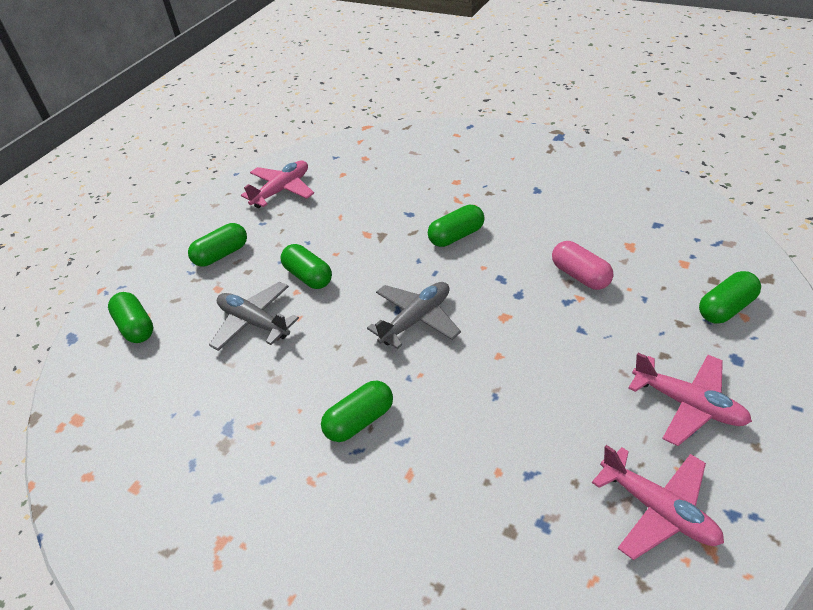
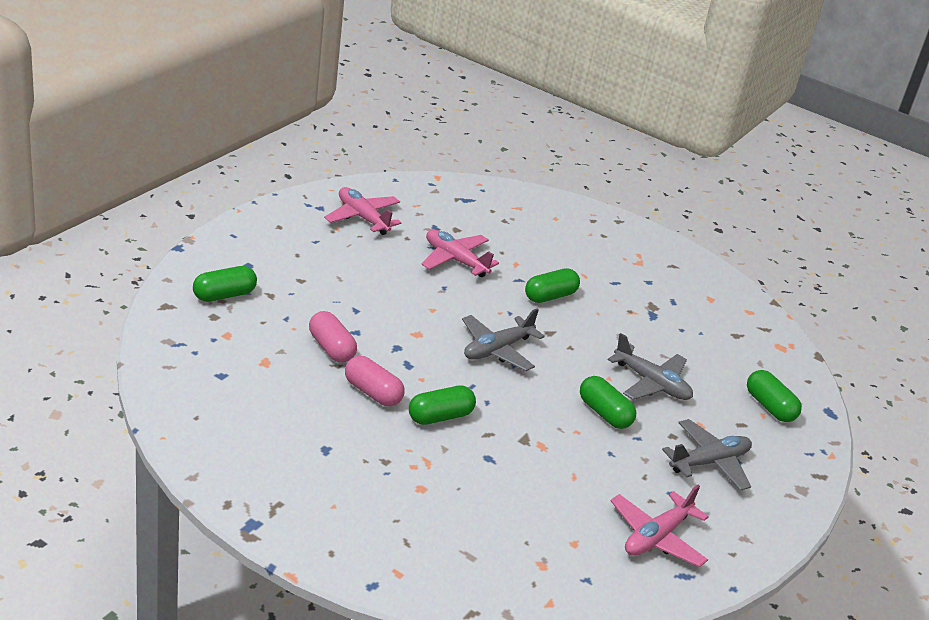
camera: 175 degrees right, 10 degrees down
(221, 255) = (709, 462): green capsule -> grey plane
(521, 242) = (372, 392): none -> pink capsule
(688, 404) = (306, 252): pink plane -> pink plane (455, 260)

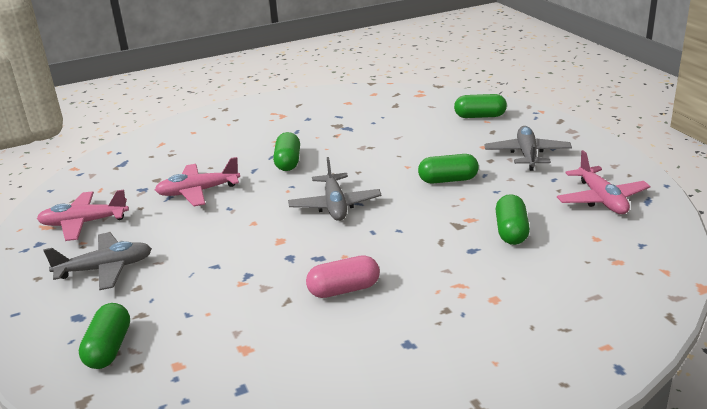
camera: 50 degrees left, 5 degrees down
(331, 348) = (259, 297): pink capsule -> none
(440, 417) = (403, 260): green capsule -> green capsule (511, 231)
(651, 383) = (425, 151): grey plane -> grey plane (105, 269)

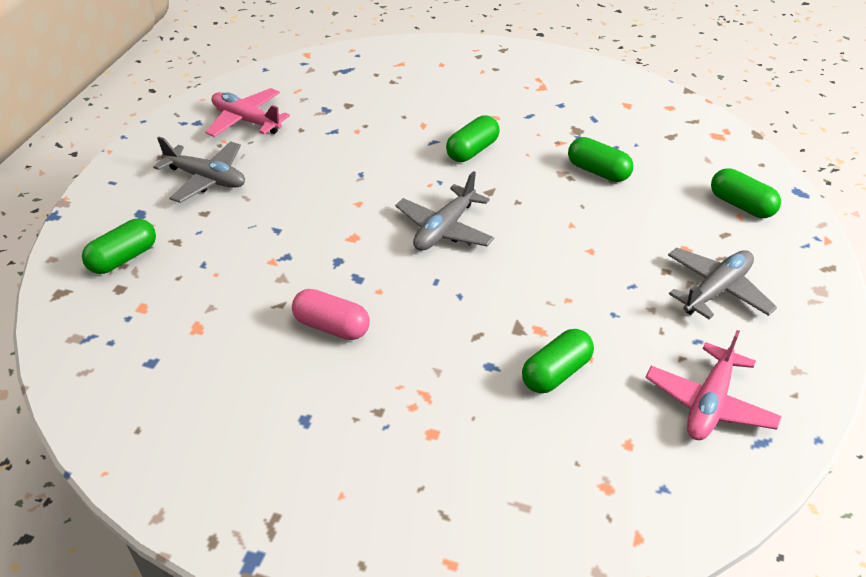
camera: 40 degrees right, 15 degrees up
(198, 192) = (360, 139): pink plane -> none
(448, 180) = (586, 268): green capsule -> green capsule (598, 171)

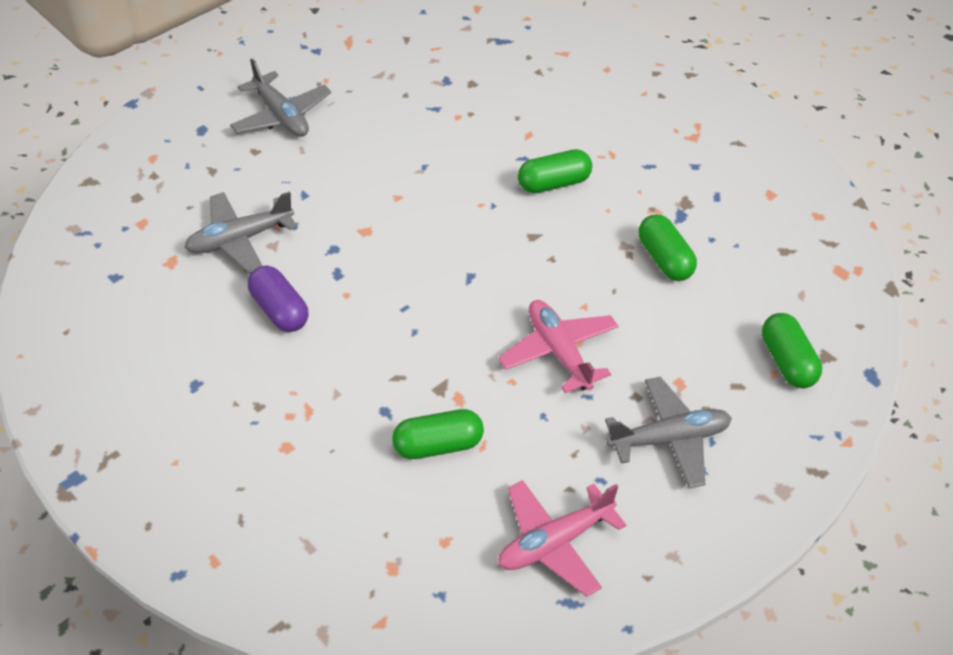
camera: 30 degrees right, 5 degrees up
(123, 258) = (159, 169): green capsule -> none
(246, 121) = (362, 65): pink plane -> pink plane (559, 352)
(332, 326) = (280, 310): pink capsule -> purple capsule
(444, 229) = (456, 258): grey plane -> grey plane (240, 240)

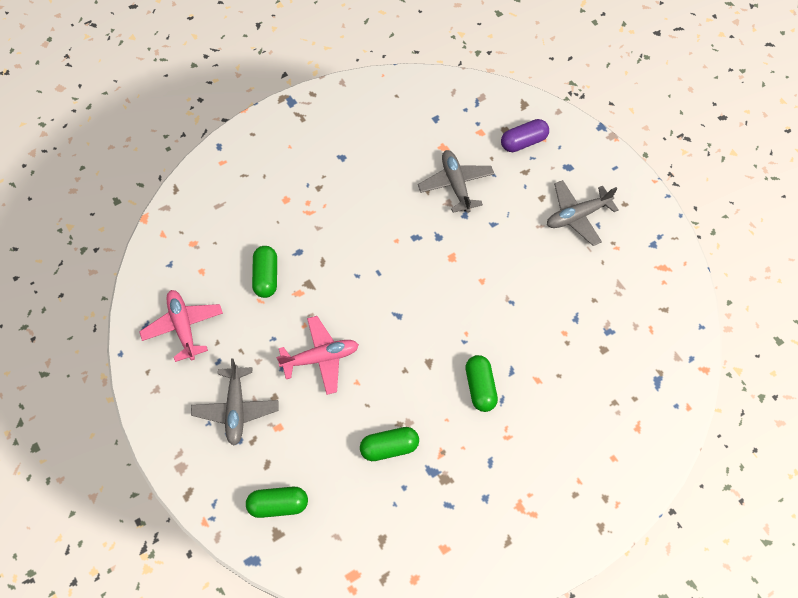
camera: 100 degrees right, 15 degrees up
(280, 310) = (390, 203): purple capsule -> purple capsule (523, 142)

